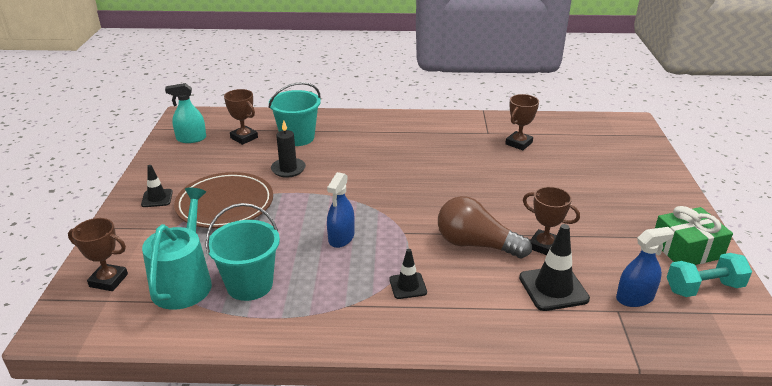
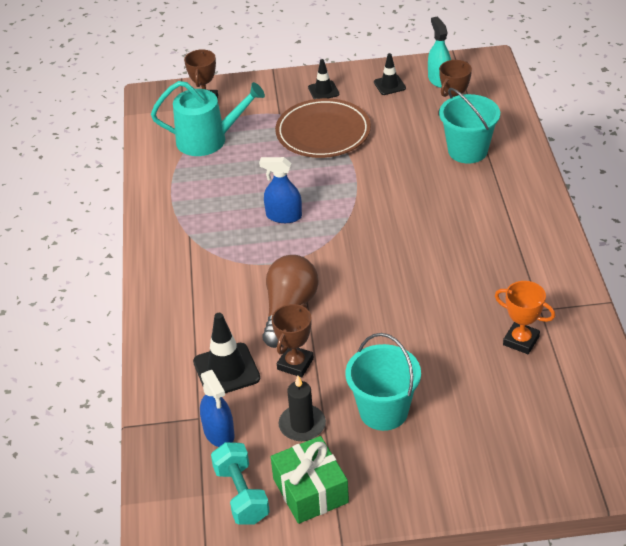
camera: 85 degrees right, 10 degrees up
(249, 285) = (209, 175): turquoise bucket -> turquoise bucket (383, 411)
(288, 169) = (397, 158): black candle -> black candle (302, 425)
(408, 286) = (218, 269): black traffic cone -> black traffic cone (389, 85)
(518, 143) = (521, 341): brown trophy -> orange trophy

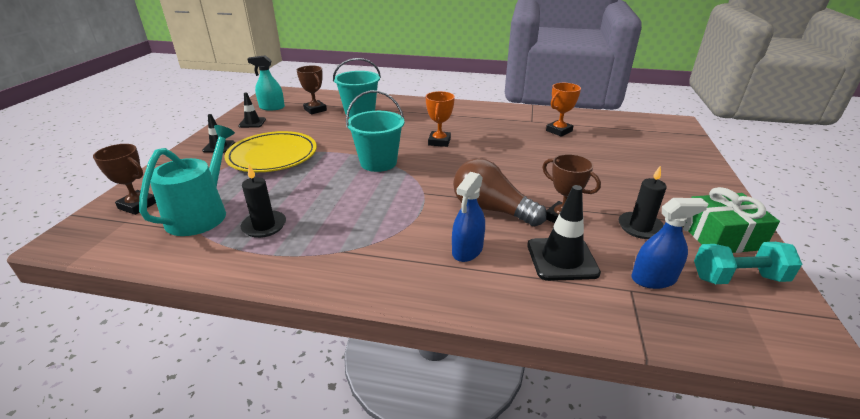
camera: 75 degrees left, 10 degrees down
(205, 181) = (264, 226): none -> black candle
(284, 216) = (362, 191): blue spray bottle -> blue spray bottle (467, 250)
(323, 133) = (272, 156): brown plate -> yellow plate
(383, 411) = (623, 188): turquoise bucket -> turquoise bucket (378, 162)
(422, 239) = (439, 142): none -> orange trophy

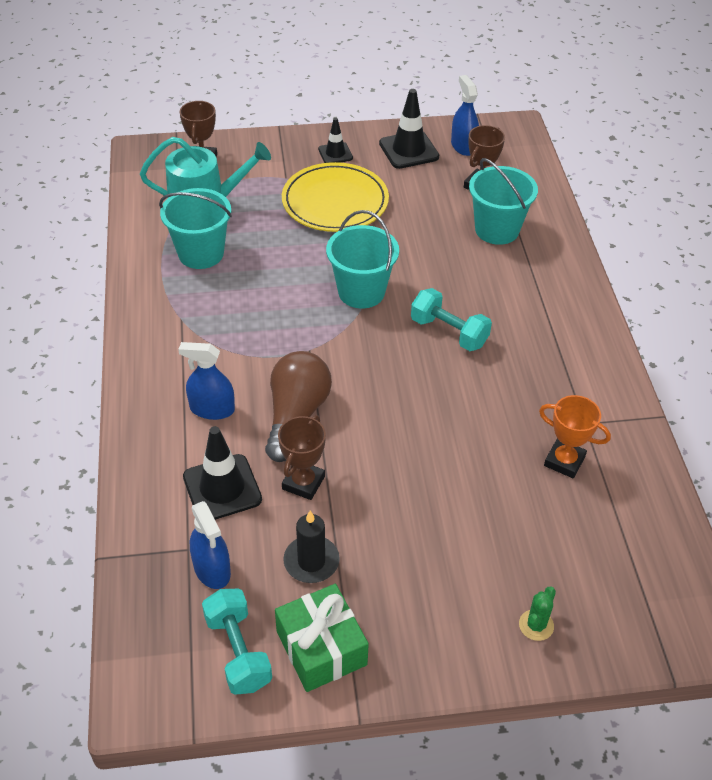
camera: 70 degrees right, 15 degrees up
(252, 123) = (408, 150): black traffic cone -> black traffic cone, size x1.67
(264, 226) = (201, 253): black candle -> turquoise bucket
(272, 107) = (463, 146): turquoise spray bottle -> blue spray bottle
(439, 142) = (449, 332): orange trophy -> turquoise dumbbell
(680, 160) = (536, 625): none -> green cactus

